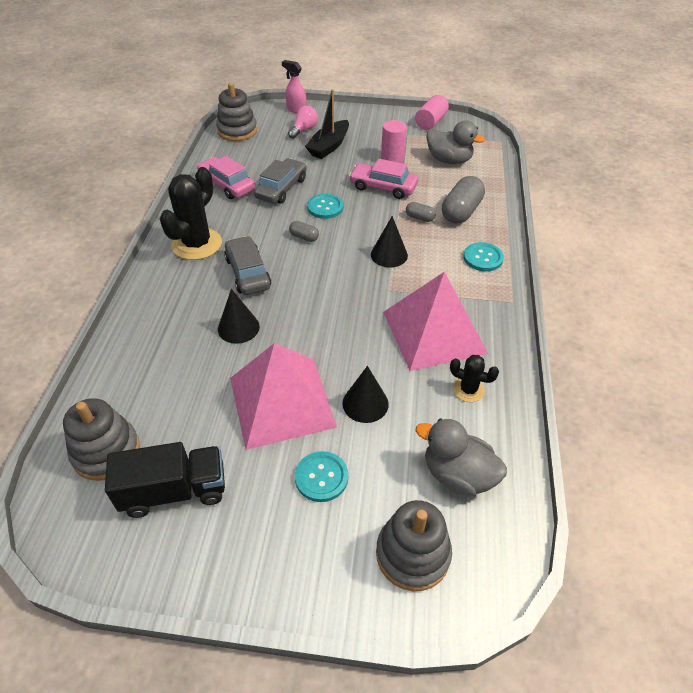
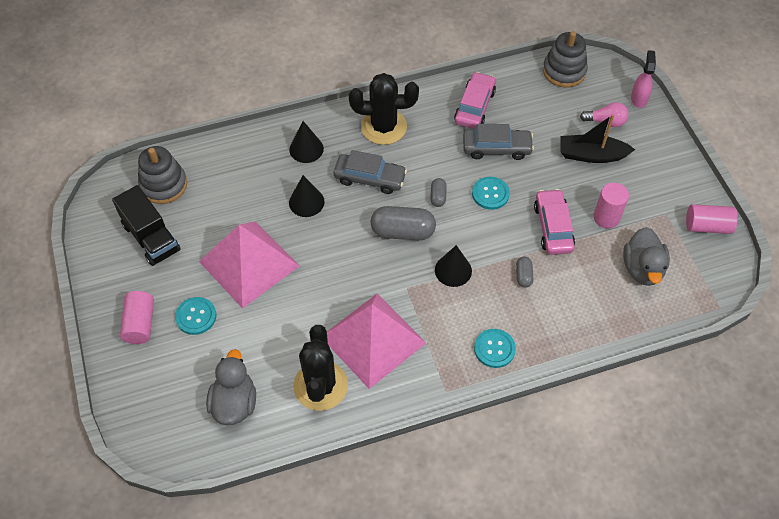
camera: 65 degrees right, 10 degrees up
(248, 273) = (370, 178): grey car -> grey car turned 60 degrees clockwise
(296, 545) = (140, 324): none -> pink cylinder
(365, 403) = (272, 318): black cone -> black cone (306, 149)
(412, 554) = (159, 394): grey stacking toy -> none
(461, 212) = (556, 308): grey capsule -> grey capsule (402, 232)
(468, 389) = (320, 385): black cactus -> black cactus, size x1.95

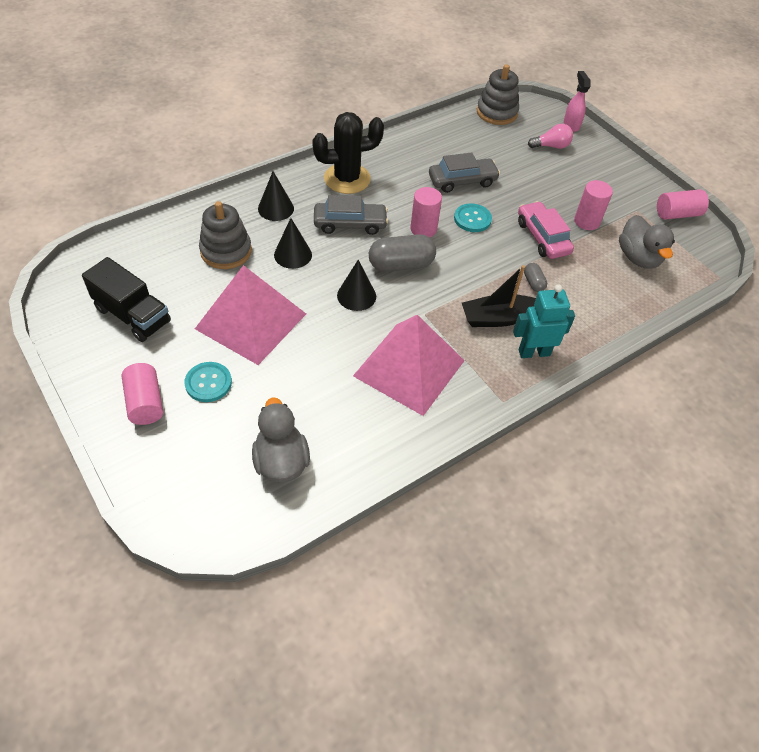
camera: 20 degrees left, 5 degrees down
(163, 185) = (132, 263): grey stacking toy -> grey stacking toy (226, 251)
(320, 385) = (370, 423): black cactus -> none
(438, 196) = (423, 229): grey capsule -> pink cylinder
(453, 270) = (464, 290): black cone -> black cone (356, 296)
(474, 106) = (427, 150): pink car -> none
(494, 349) = (534, 352): turquoise button -> turquoise robot
(591, 155) = (550, 174): black boat -> black boat (499, 318)

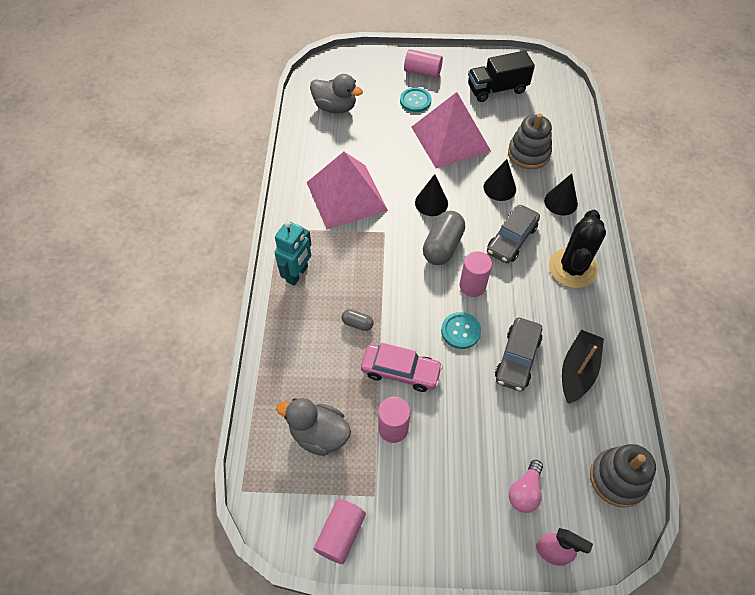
camera: 130 degrees right, 5 degrees up
(499, 318) = (343, 274): black boat -> black boat (577, 371)

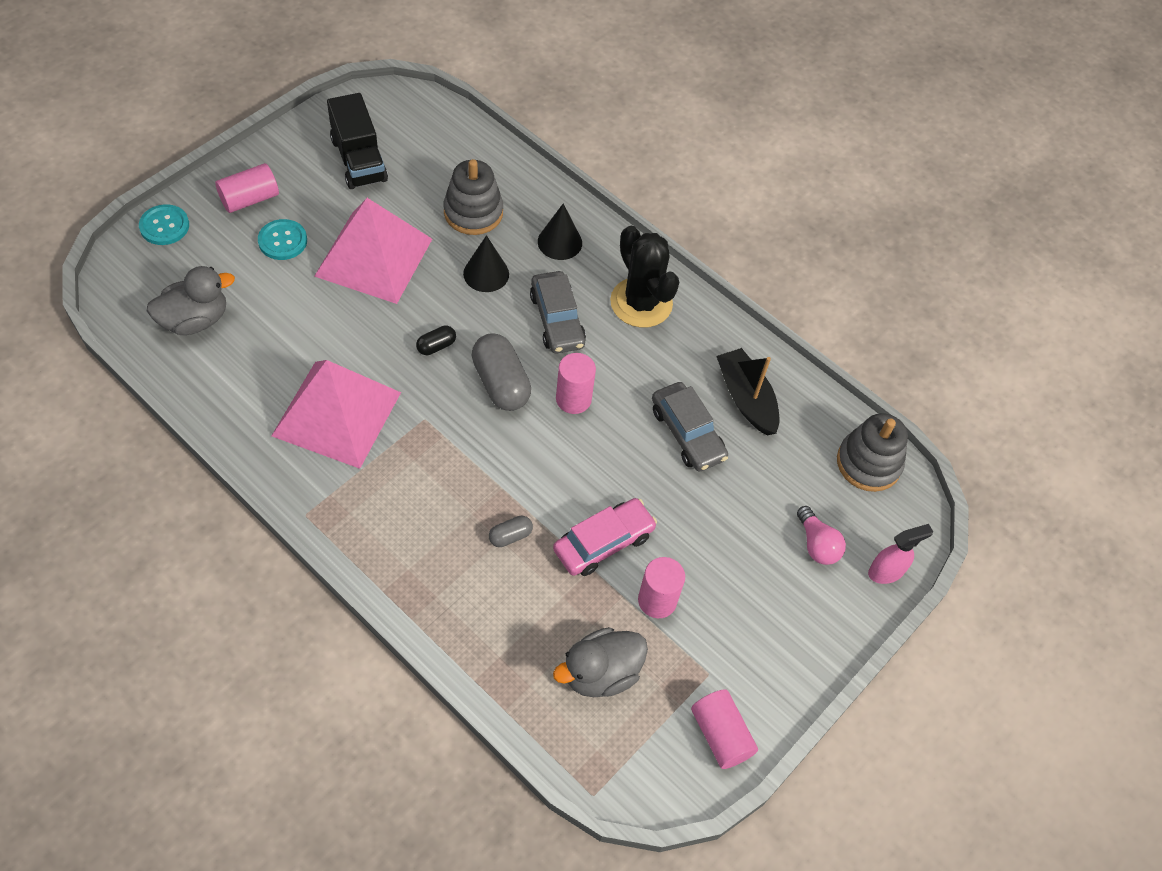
camera: 55 degrees left, 0 degrees up
(297, 274) = (388, 543): turquoise robot -> none
(431, 203) = (436, 346): black cone -> black capsule
(460, 331) = (612, 453): turquoise button -> turquoise button (164, 226)
(497, 89) = (359, 160): black truck -> black truck turned 45 degrees counterclockwise

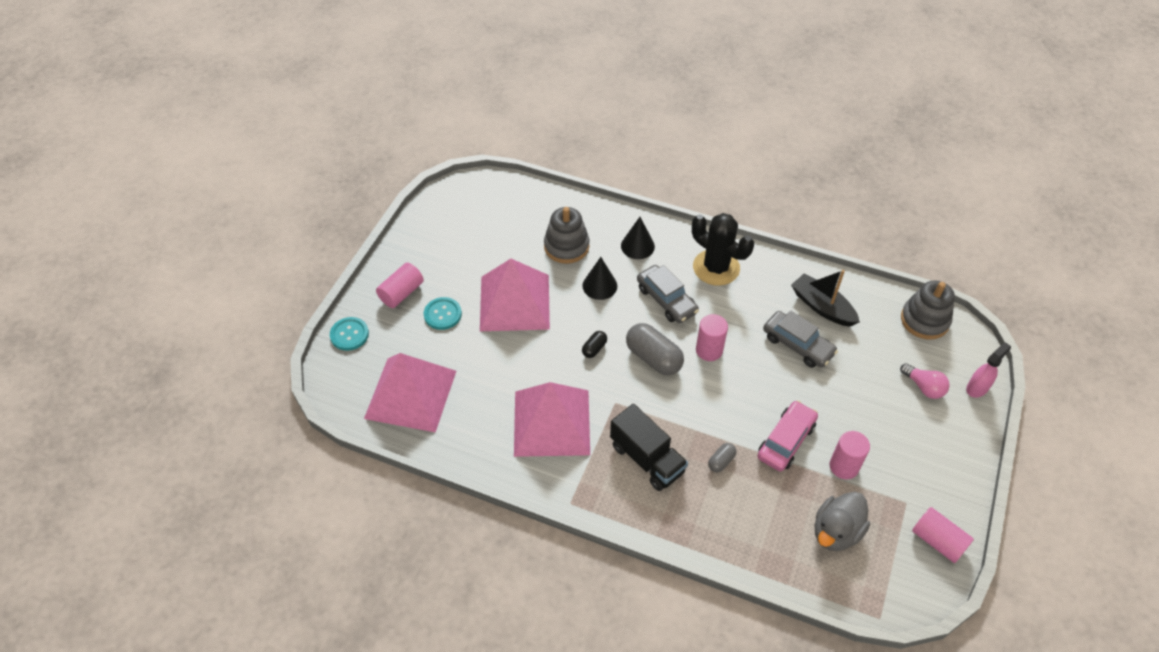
camera: 15 degrees left, 5 degrees down
(195, 320) = (411, 394): grey duck -> pink pyramid
(359, 160) = (465, 238): black truck -> black truck (647, 459)

